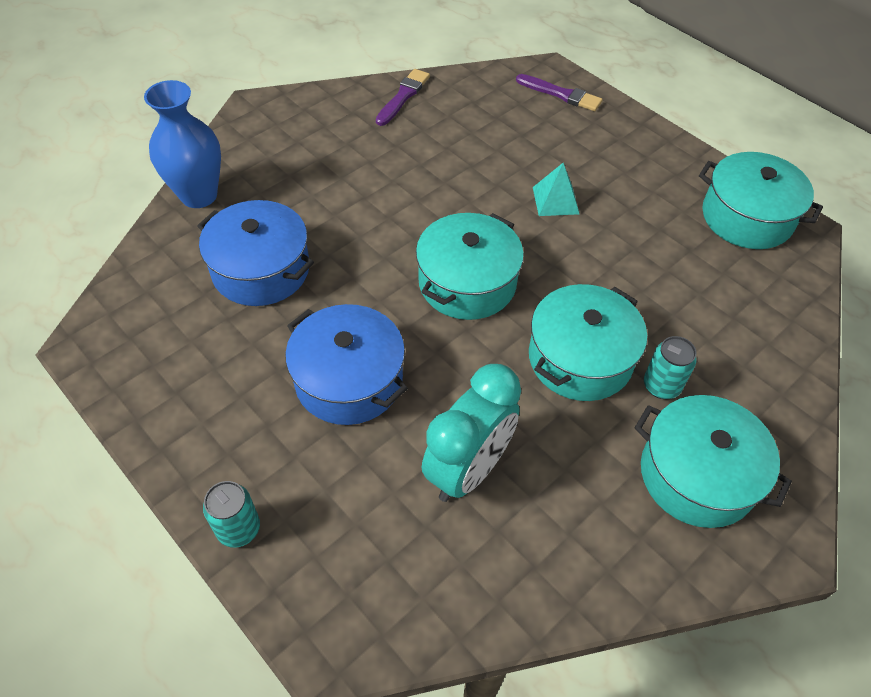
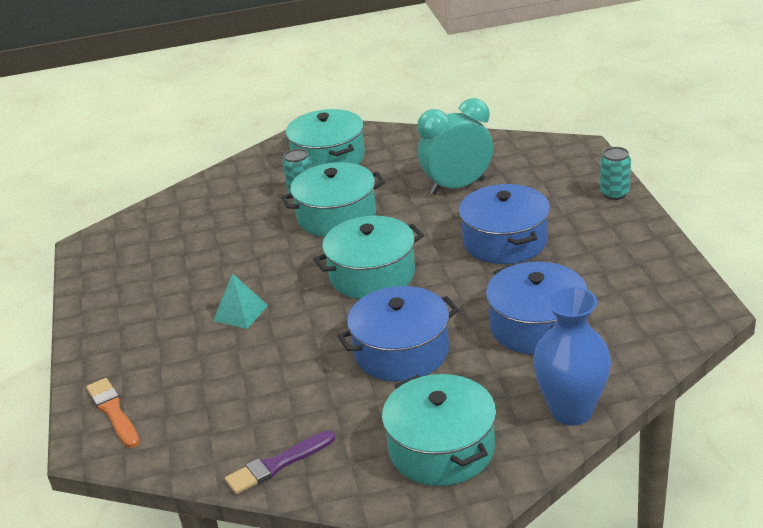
camera: 145 degrees left, 20 degrees down
(374, 206) = (401, 352): none -> blue pot
(561, 94) = (113, 412): purple brush -> orange brush
(747, 217) = (113, 261): turquoise pot -> turquoise pot (442, 449)

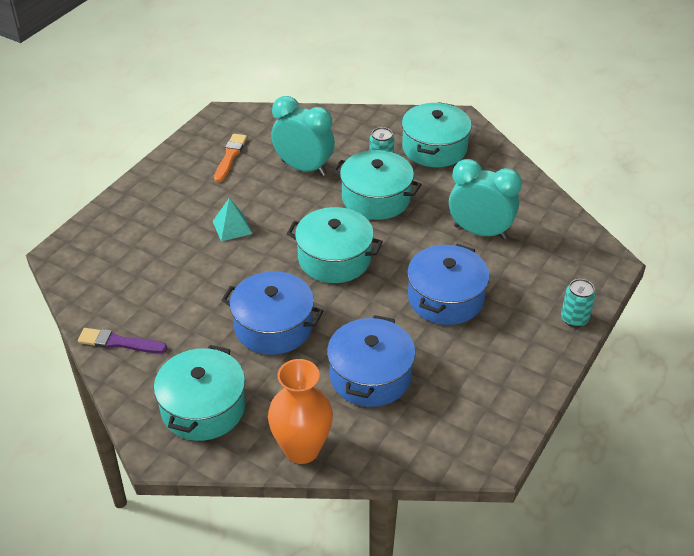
camera: 40 degrees right, 10 degrees up
(113, 412) = (94, 241): orange brush -> orange brush (230, 157)
(235, 234) = (303, 168): none -> turquoise clock
(571, 411) = (302, 449): blue vase -> orange vase

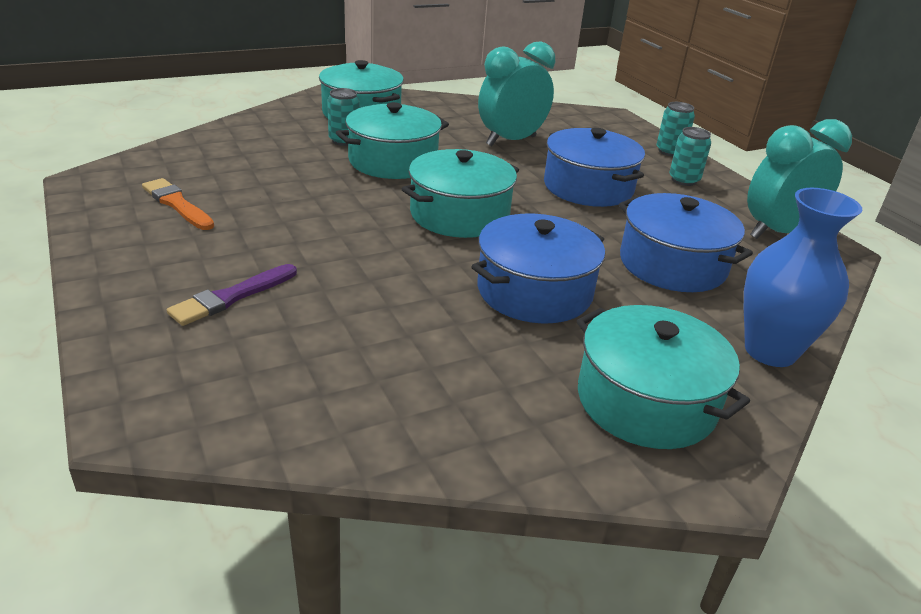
camera: 60 degrees left, 10 degrees down
(119, 342) = (436, 432): purple brush -> purple brush (232, 297)
(232, 227) = (314, 251): turquoise pyramid -> none
(302, 449) = (770, 351): orange vase -> blue vase
(303, 168) = (280, 174): turquoise clock -> turquoise clock (777, 232)
(523, 343) = (684, 180): none -> turquoise can

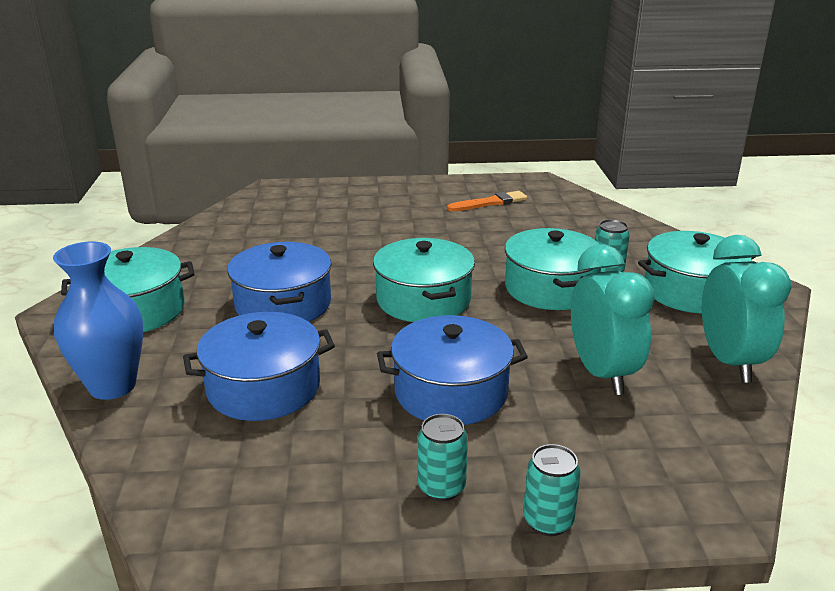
camera: 115 degrees right, 5 degrees down
(232, 297) = (358, 210): purple brush -> none
(777, 232) = (262, 507): turquoise clock -> turquoise clock (729, 362)

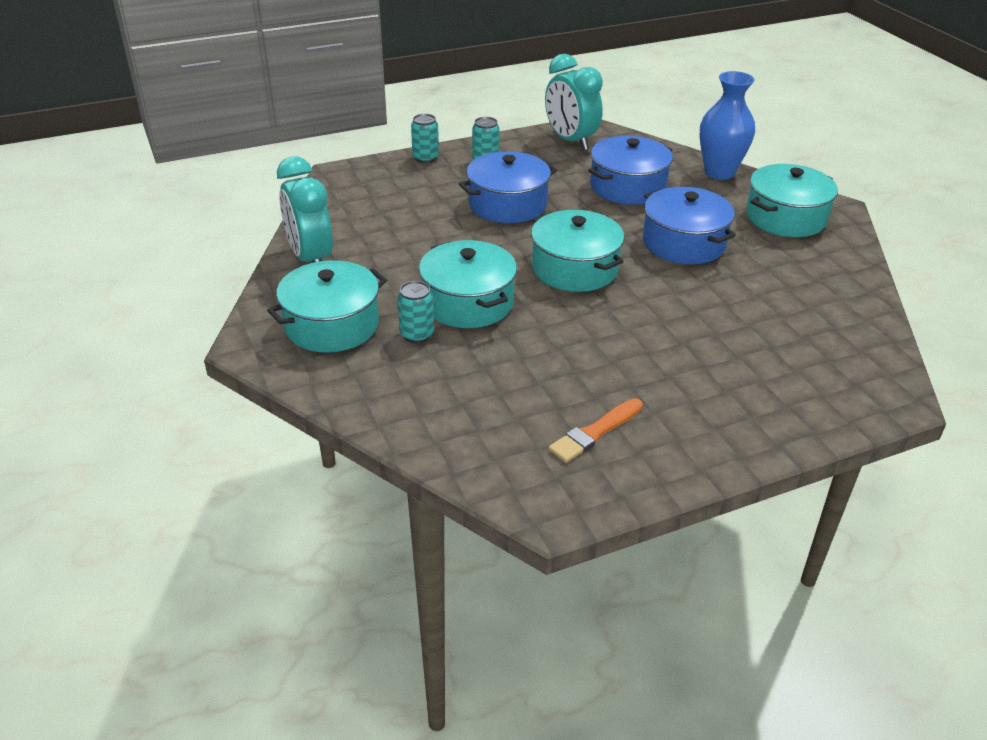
camera: 160 degrees right, 10 degrees up
(602, 373) = (408, 233): turquoise clock -> turquoise clock (570, 141)

